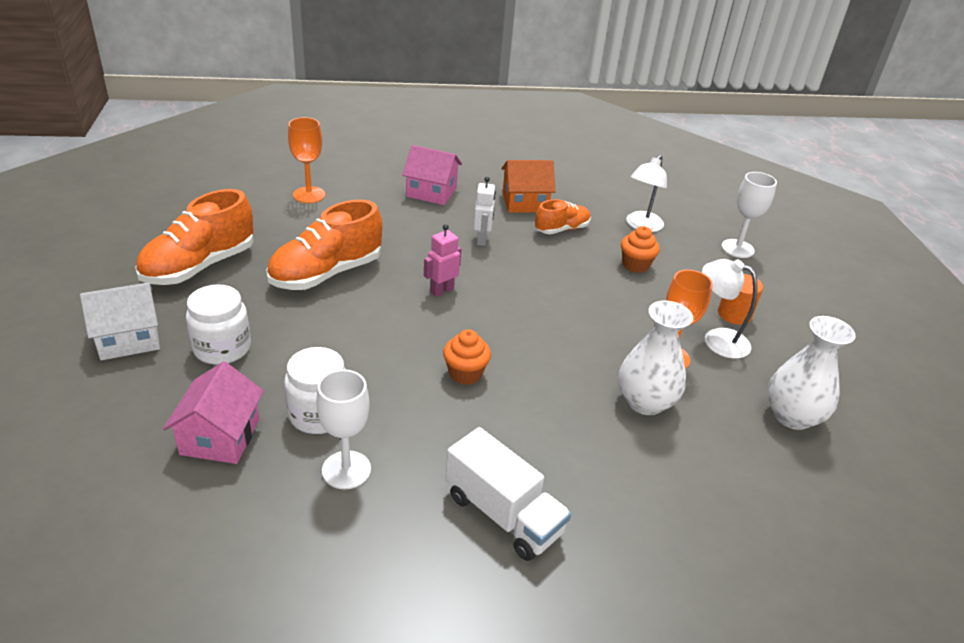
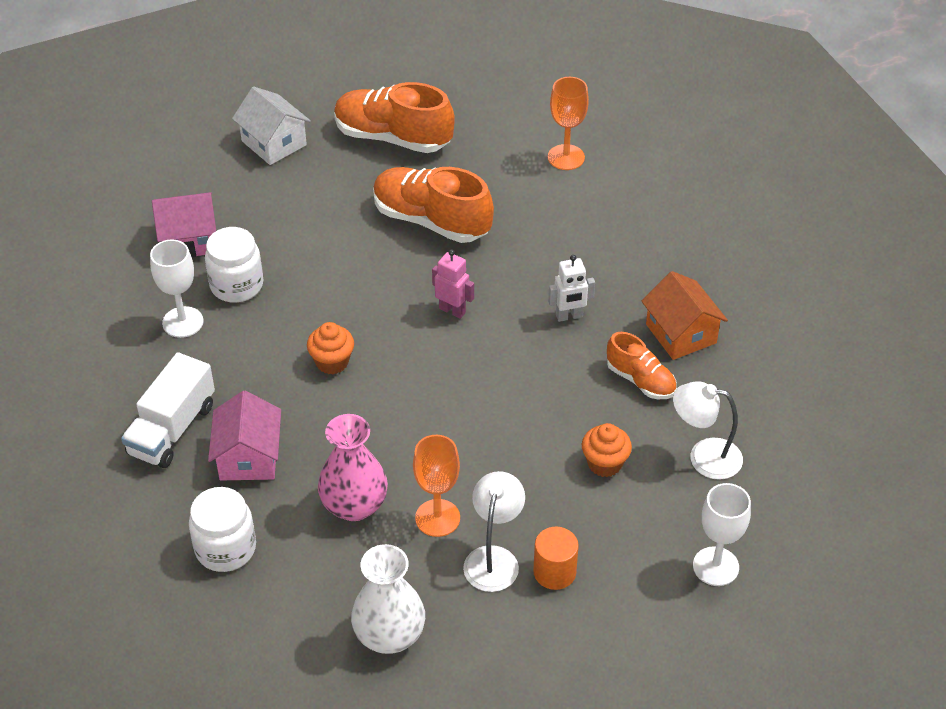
camera: 75 degrees right, 10 degrees up
(222, 348) = (289, 199): white jar -> white jar (225, 548)
(431, 192) = (644, 247): pink house -> pink house (248, 457)
(645, 402) = (354, 505): white vase -> pink vase

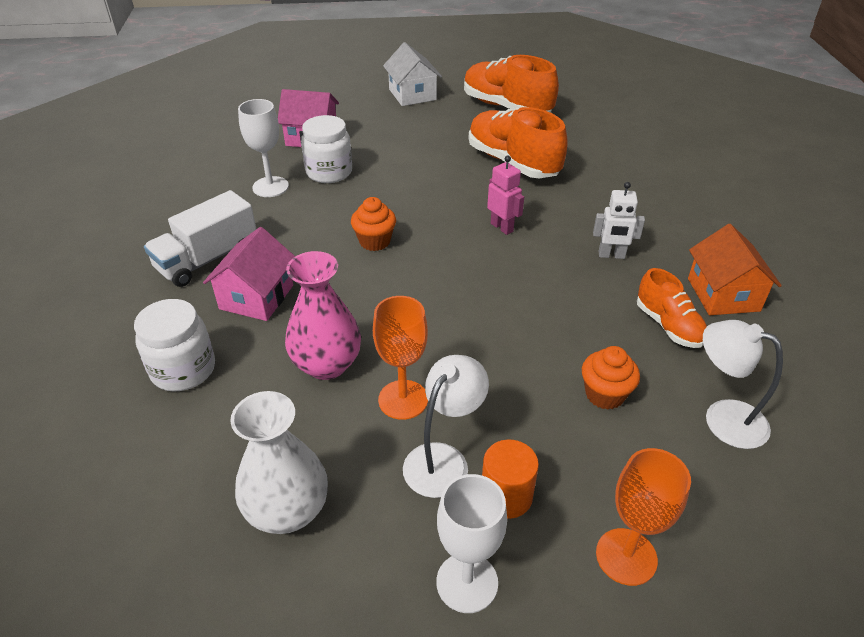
camera: 20 degrees right, 5 degrees down
(566, 157) = (648, 144): orange goblet -> orange goblet (626, 556)
(715, 566) = (710, 551): white goblet -> white goblet (467, 582)

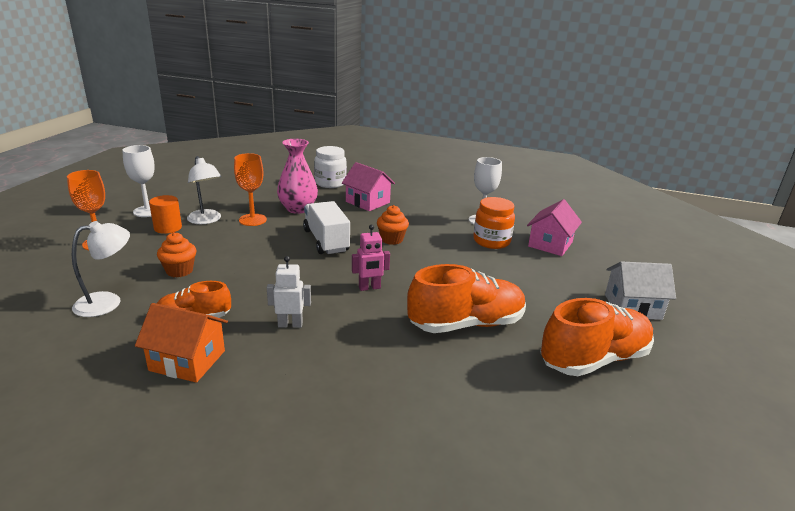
camera: 110 degrees right, 15 degrees down
(208, 259) = (412, 196): white truck -> white truck (326, 241)
(288, 510) = (228, 190): white vase -> none
(329, 172) = (491, 241): white jar -> orange jar
(611, 255) = (290, 324): white robot -> white robot turned 60 degrees clockwise

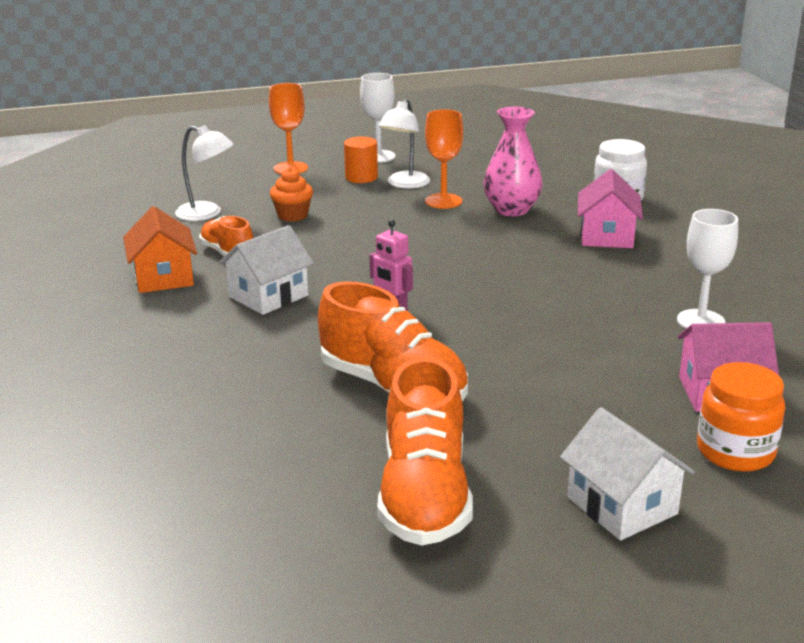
camera: 60 degrees right, 0 degrees up
(290, 324) = (268, 296): white robot -> white house
(326, 241) = (461, 251): white truck -> none
(391, 239) = (529, 283): orange cupcake -> none
(491, 241) = (644, 346): orange jar -> orange jar (735, 452)
(593, 359) = (425, 495): orange shoe -> orange shoe turned 60 degrees clockwise

